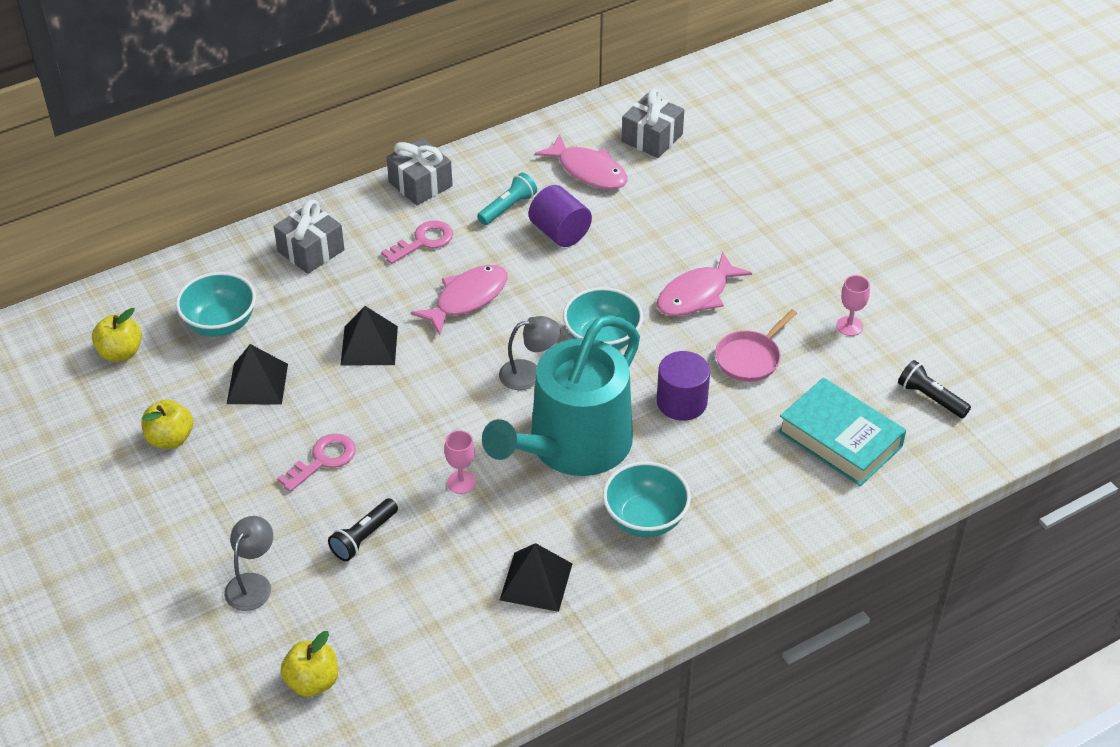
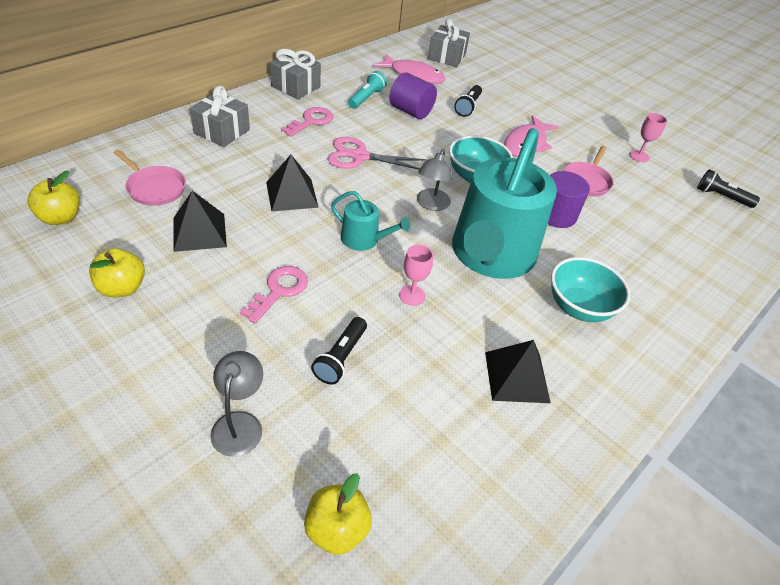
camera: 20 degrees left, 0 degrees up
(220, 324) = (154, 188): turquoise bowl -> pink pan
(433, 411) = (364, 239): none -> turquoise watering can
(467, 299) = (360, 156): pink fish -> pink scissors
(529, 373) = (431, 204): grey lamp -> grey lamp turned 135 degrees clockwise
(643, 229) = (468, 107): none -> black flashlight
(840, 439) = (682, 230): turquoise book -> none

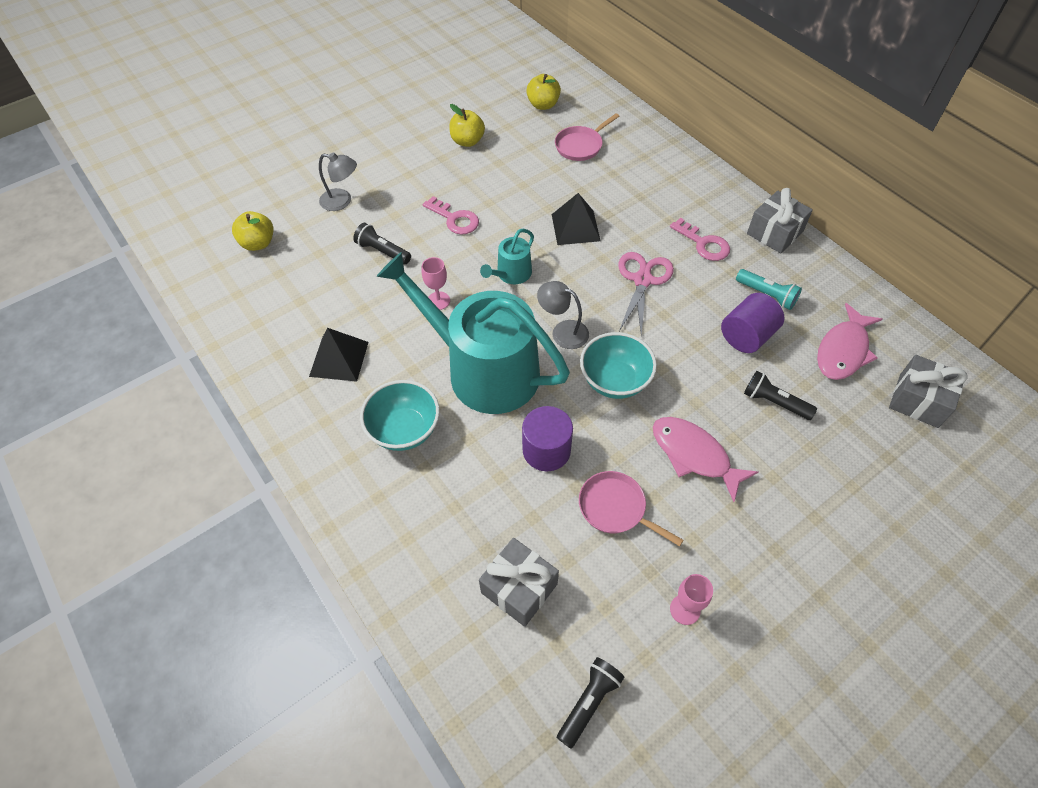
camera: 105 degrees right, 10 degrees up
(199, 232) = (525, 173): black pyramid -> none
(222, 131) = (671, 179): grey gift -> grey gift (519, 588)

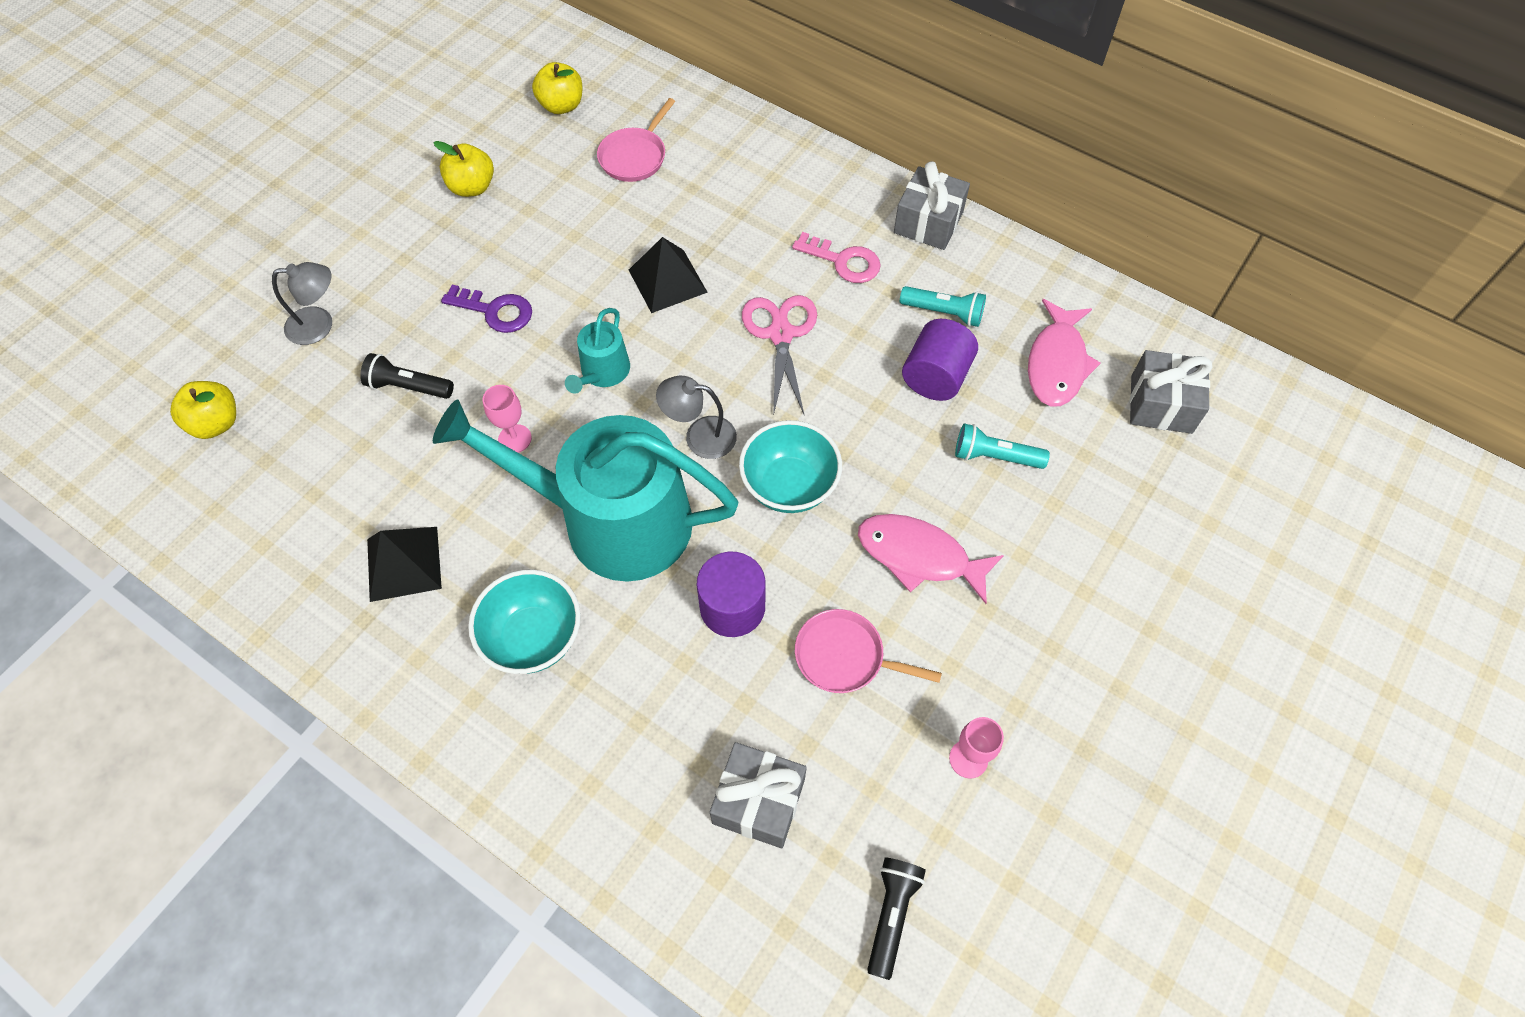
camera: 20 degrees left, 5 degrees up
(455, 219) = (495, 311): pink key -> purple key
(774, 402) = (995, 456): black flashlight -> turquoise flashlight

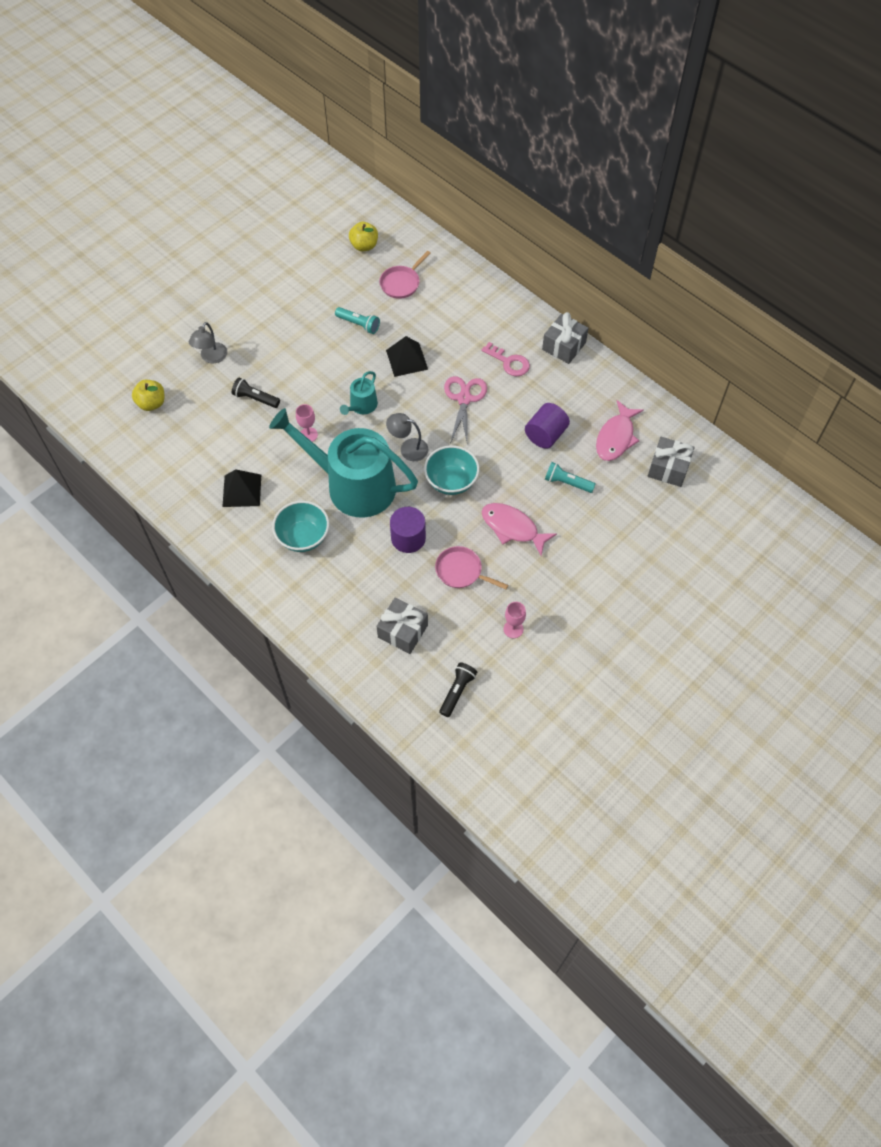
camera: 10 degrees right, 0 degrees up
(319, 325) = (211, 357): grey lamp -> grey lamp turned 105 degrees clockwise
(472, 187) = (305, 289): yellow apple -> none
(495, 311) = (308, 363): purple key -> none
(944, 313) = (559, 400): turquoise flashlight -> turquoise flashlight (358, 324)

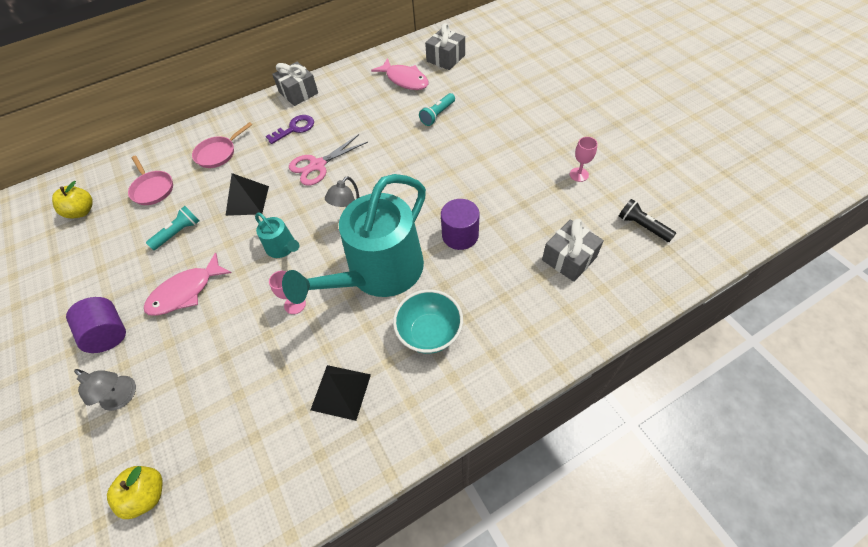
camera: 70 degrees left, 5 degrees down
(255, 398) = (215, 353): black flashlight -> none
(451, 481) = (406, 190): turquoise bowl -> none
(461, 571) = (509, 200): pink pan -> pink pan (218, 153)
(464, 399) = (317, 165): pink scissors -> pink scissors turned 60 degrees counterclockwise
(509, 362) = (295, 128): pink key -> purple key
(512, 528) = (472, 156): pink fish -> pink fish (186, 292)
(545, 435) = (383, 119): purple cylinder -> purple cylinder (109, 333)

